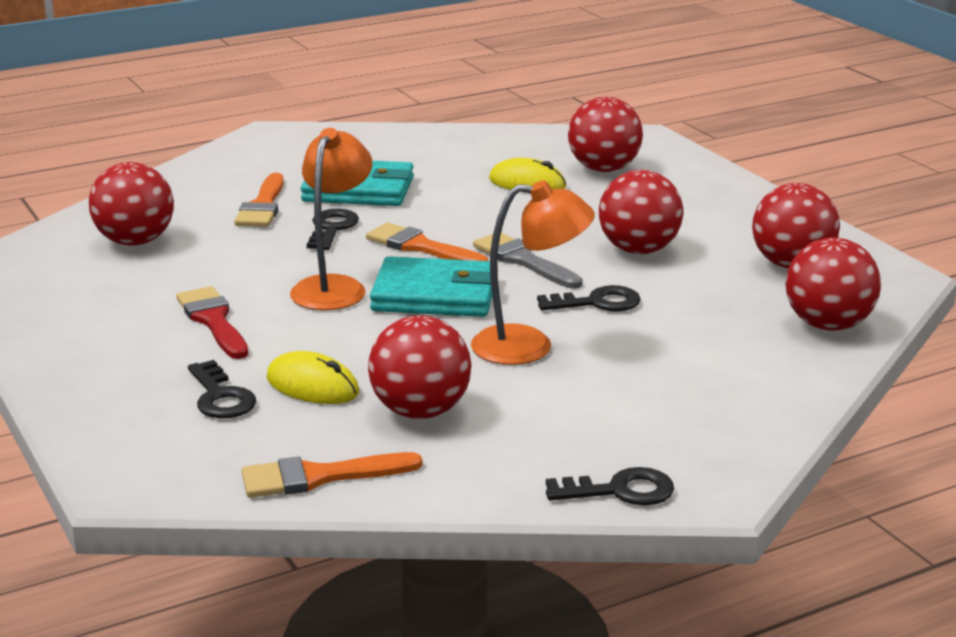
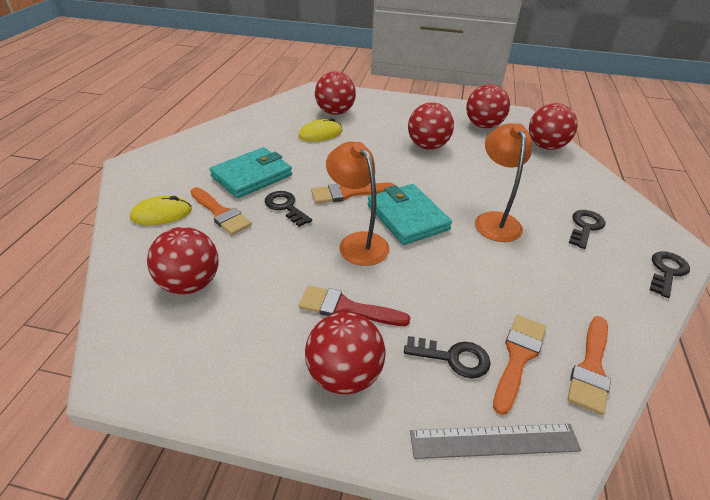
camera: 50 degrees left, 15 degrees up
(133, 450) = (494, 441): none -> grey ruler
(274, 431) = (518, 357): none -> orange brush
(312, 385) = (472, 312): yellow mouse -> yellow mouse (161, 214)
(420, 411) = (537, 289): red ball -> red ball (344, 375)
(435, 295) = (407, 217): turquoise wallet -> turquoise wallet turned 75 degrees counterclockwise
(523, 260) = (401, 176): grey brush -> none
(529, 346) = (495, 220): orange lamp -> orange lamp turned 45 degrees counterclockwise
(597, 303) = (468, 181): black key -> black key (585, 227)

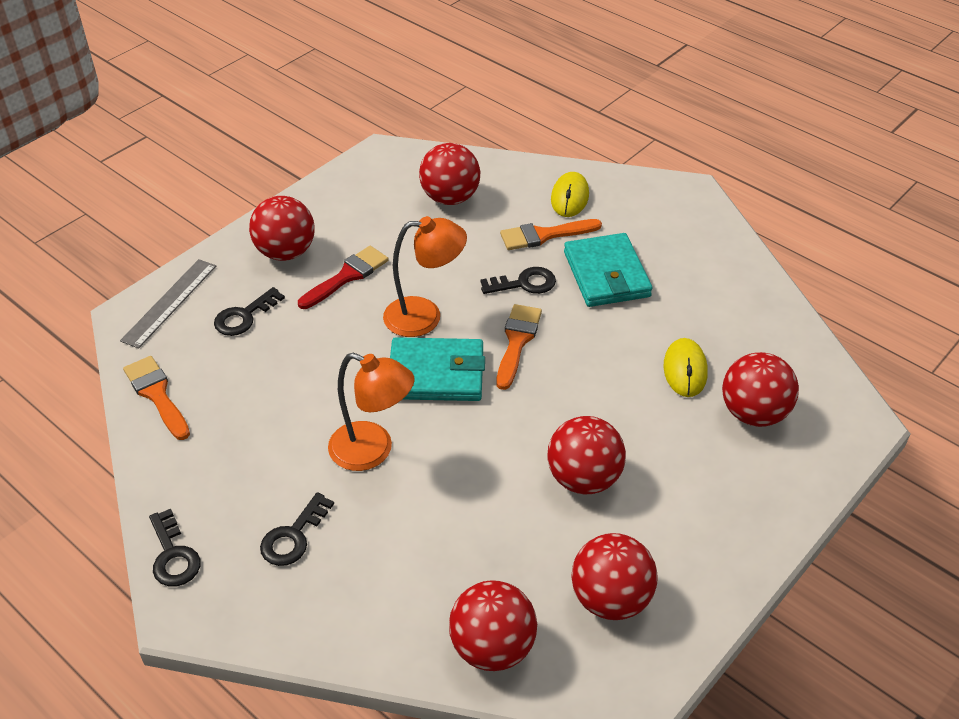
camera: 120 degrees right, 5 degrees up
(518, 357) = (208, 355): orange brush -> none
(585, 227) = (293, 536): black key -> black key turned 60 degrees clockwise

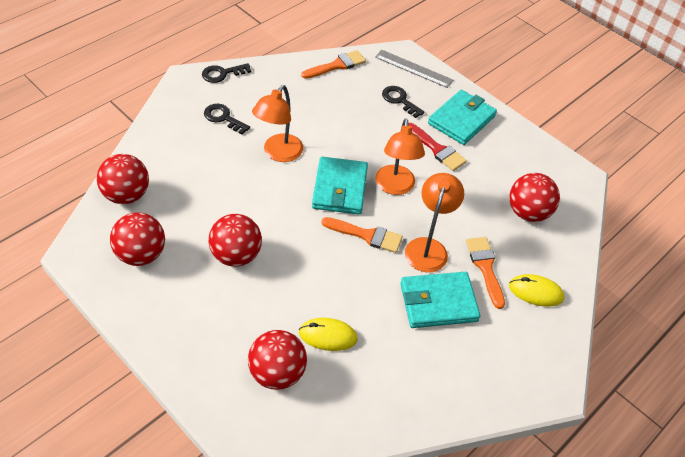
camera: 90 degrees right, 5 degrees up
(286, 252) = (461, 120): red ball -> turquoise wallet
(524, 283) = (428, 247): black key -> orange lamp

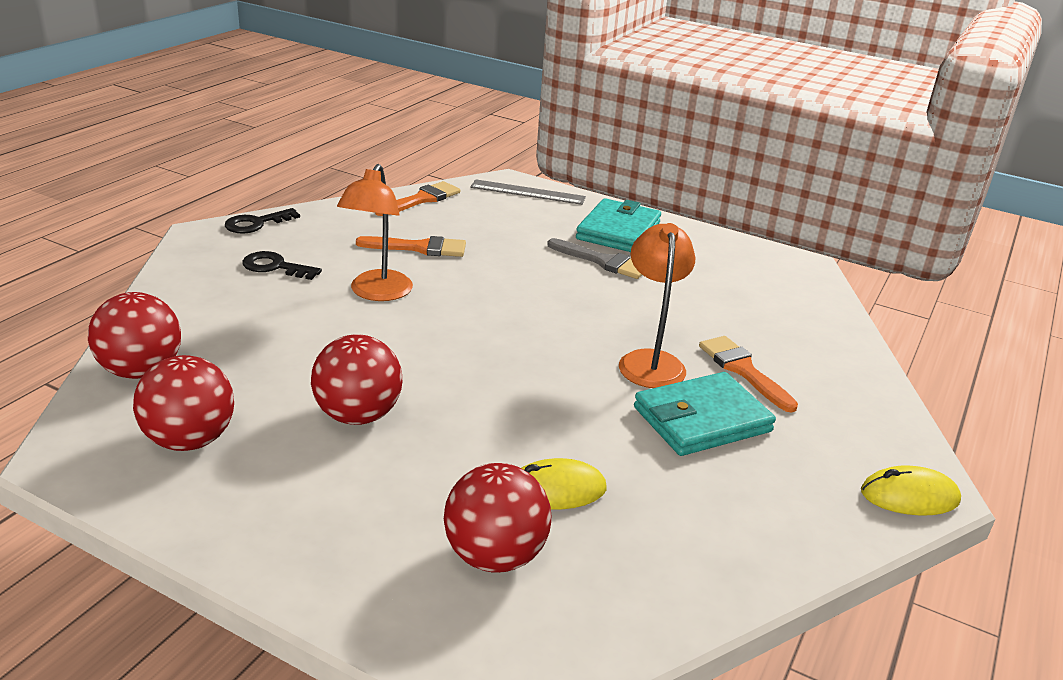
camera: 15 degrees left, 20 degrees down
(339, 188) = (487, 317): turquoise wallet -> none
(367, 235) = (554, 361): orange brush -> orange brush (419, 248)
(395, 187) = (567, 305): orange lamp -> none
(399, 100) = (525, 222): black key -> none
(437, 149) = (603, 261): red brush -> grey brush
(528, 212) = (762, 306): red ball -> none
(536, 292) = (829, 385): yellow mouse -> yellow mouse (909, 496)

